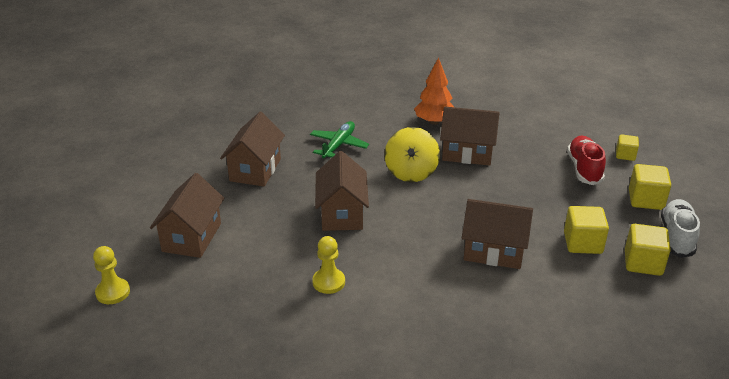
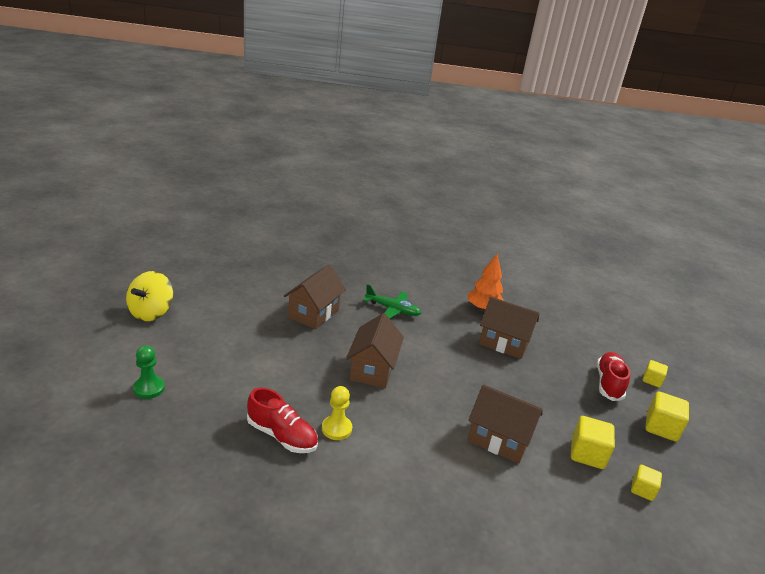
camera: 10 degrees right, 5 degrees down
(113, 292) = (149, 388): yellow pawn -> green pawn
(192, 237) = (236, 357): brown house -> none
(275, 303) = (282, 436): none -> red shoe
(338, 145) = (392, 309): green plane -> green plane turned 75 degrees clockwise
(411, 172) = (447, 348): yellow spinning top -> yellow spinning top (151, 312)
(643, 263) = (642, 490): yellow cube -> yellow cube, size x0.62
(676, 237) = (683, 472): white shoe -> none

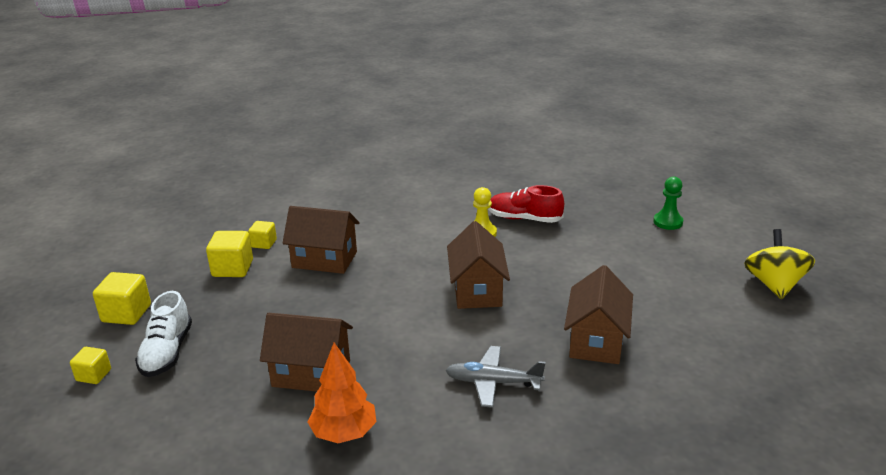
camera: 170 degrees right, 0 degrees up
(392, 309) = (493, 382): green plane -> grey plane
(608, 383) = (167, 352): red shoe -> white shoe
(642, 490) = (188, 253): yellow cube -> yellow cube (264, 243)

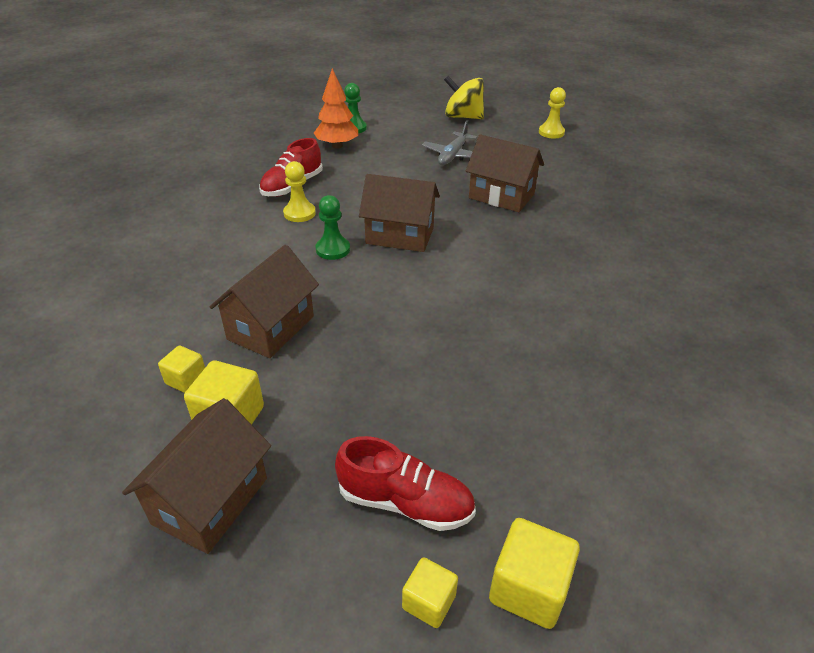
camera: 75 degrees left, 10 degrees up
(126, 313) = (277, 559): yellow cube -> yellow cube (528, 588)
(167, 352) = (405, 502): white shoe -> red shoe
(311, 373) = (495, 364): brown house -> brown house (210, 500)
(344, 433) = (594, 352): orange tree -> orange tree (337, 146)
(436, 261) = (333, 249): none -> green pawn
(493, 382) = (540, 254): grey plane -> grey plane (453, 155)
(805, 362) = (551, 132): none -> yellow pawn

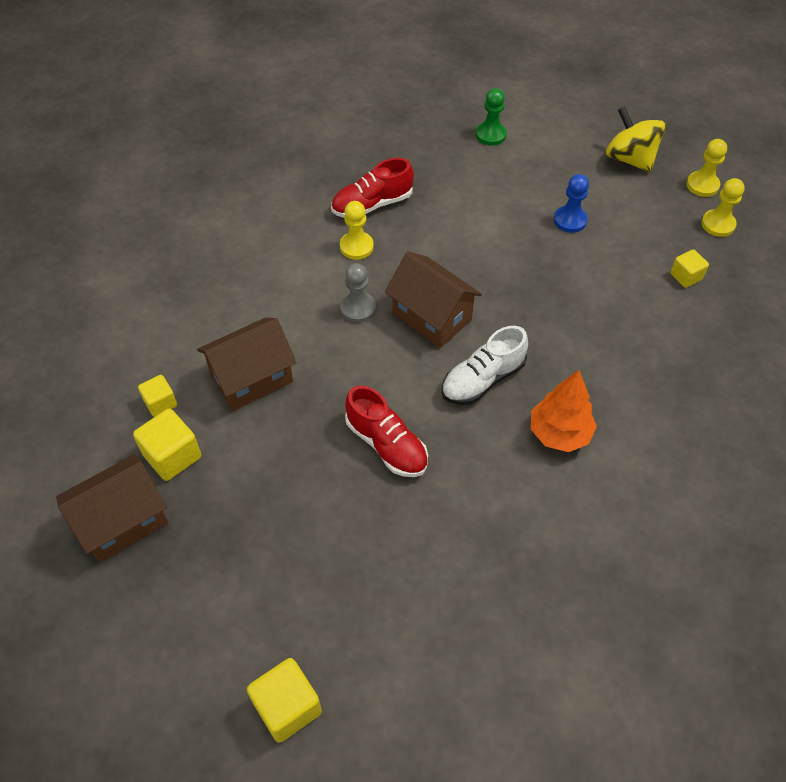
camera: 30 degrees right, 15 degrees up
(333, 249) = (358, 308): green pawn -> grey pawn
(337, 146) = (454, 158): orange tree -> orange tree (559, 433)
(405, 502) = (250, 595): red shoe -> red shoe (386, 444)
(429, 602) = (215, 677): yellow cube -> yellow cube (686, 276)
(453, 155) = (570, 220): grey plane -> blue pawn
(475, 260) = (482, 379): none -> white shoe
(501, 196) = (576, 304): brown house -> none
(522, 118) = (702, 185): none -> yellow pawn

